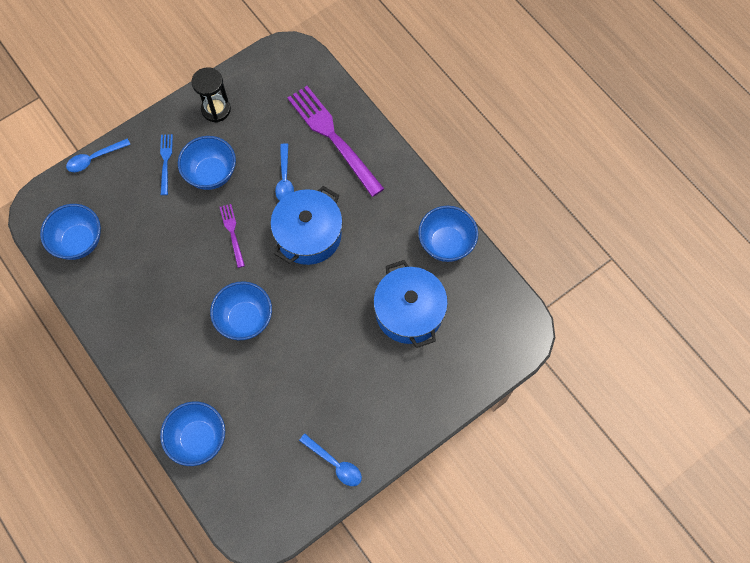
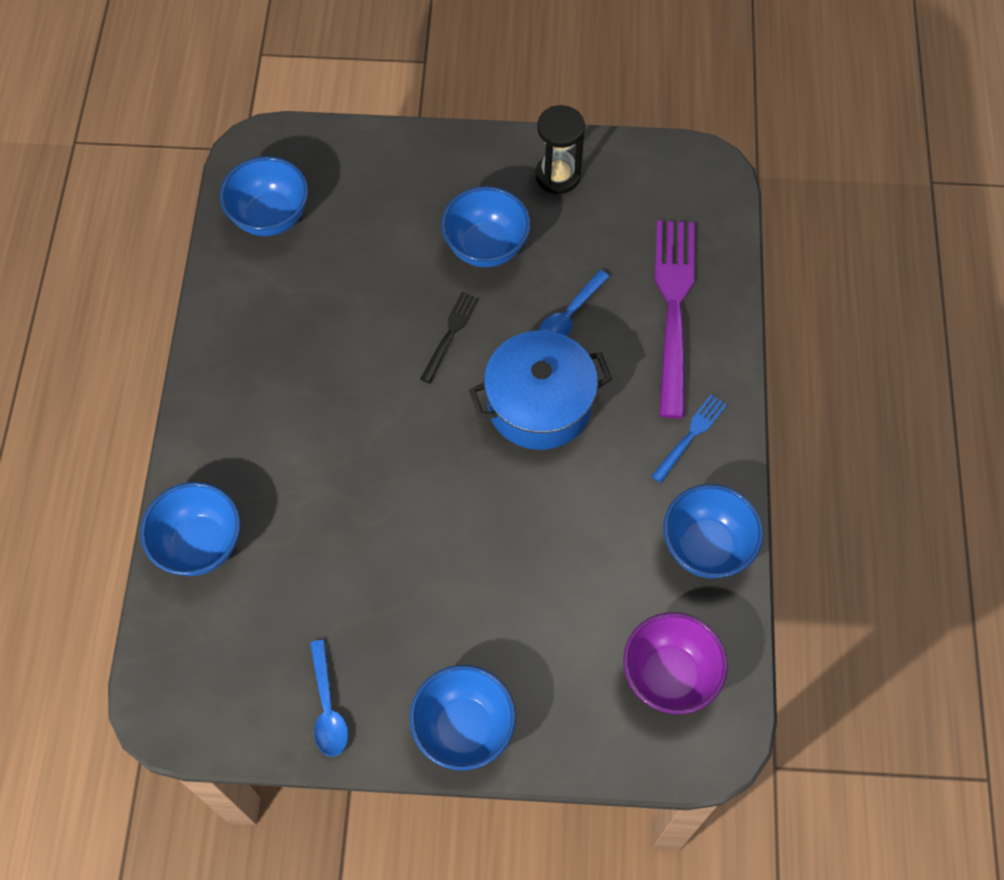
camera: 40 degrees right, 5 degrees down
(94, 158) = (369, 135): blue spoon -> none
(165, 161) = (446, 194): blue fork -> blue fork (691, 435)
(232, 232) = (450, 333): purple fork -> black fork
(245, 319) = (375, 447): blue bowl -> blue bowl (463, 728)
(409, 312) = (583, 595): blue pot -> none
(479, 317) = (669, 675): none -> purple bowl

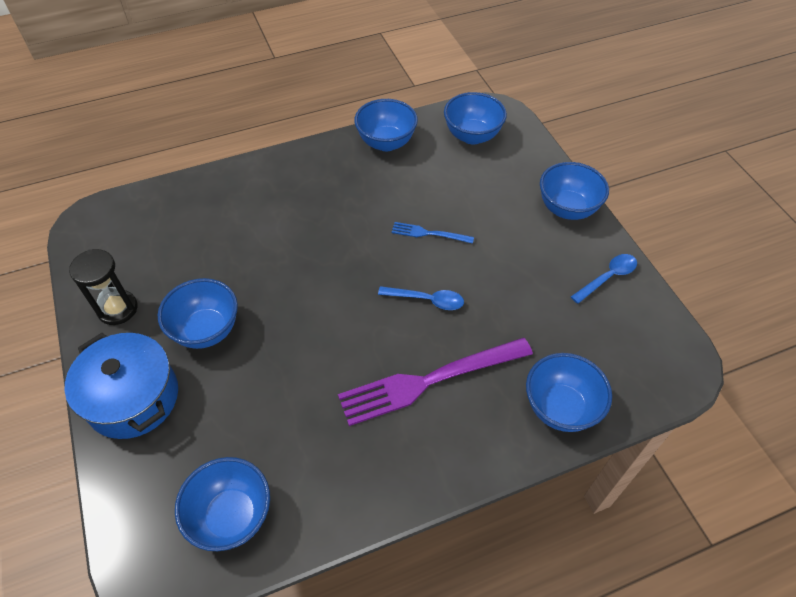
camera: 115 degrees left, 10 degrees down
(450, 333) = (297, 322): black fork -> none
(539, 404) = (331, 249): blue pot -> blue pot (133, 398)
(569, 315) = (250, 257): blue spoon -> blue spoon (427, 300)
(669, 675) = (472, 136): purple bowl -> blue bowl
(673, 306) = (219, 205): purple fork -> purple fork (428, 382)
(691, 435) = (315, 169): blue fork -> blue fork (428, 233)

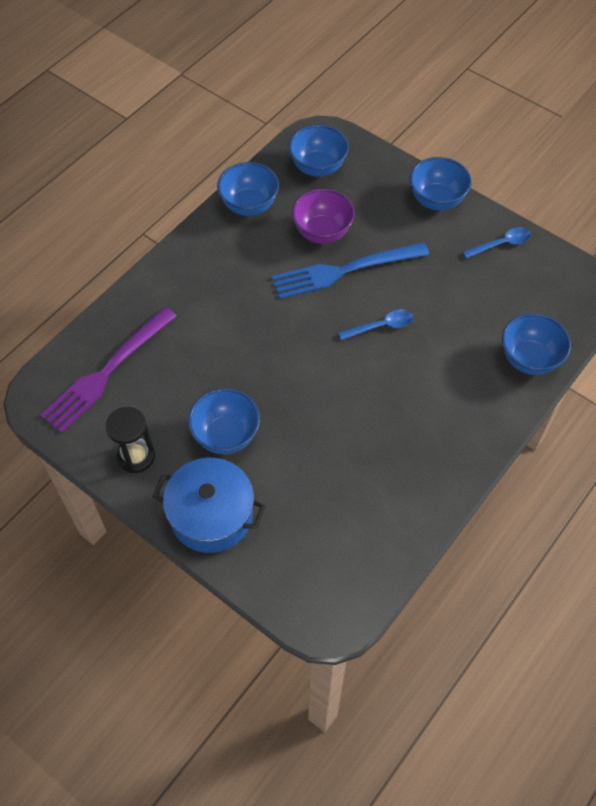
camera: 30 degrees left, 5 degrees up
(232, 516) = (357, 553): blue bowl -> none
(428, 233) = (343, 271): blue fork -> blue fork, size x2.10
(428, 382) = (425, 388): purple fork -> purple fork (106, 373)
(434, 192) = (322, 232): none -> purple bowl
(607, 277) = (501, 244): blue spoon -> blue spoon turned 45 degrees clockwise

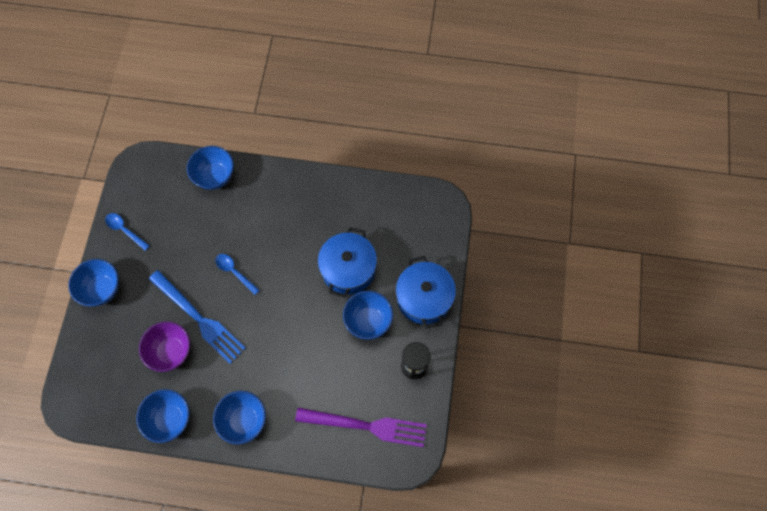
camera: 120 degrees left, 10 degrees up
(308, 447) = (348, 269): none -> blue pot
(318, 167) = (106, 389): blue bowl -> blue bowl (243, 420)

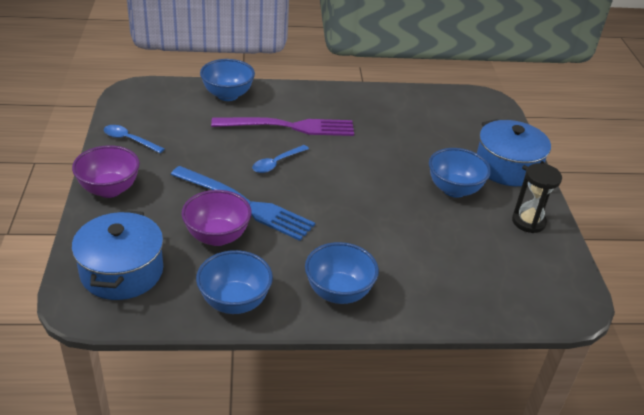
camera: 15 degrees left, 30 degrees down
(102, 289) = (109, 189): blue bowl -> purple bowl
(234, 272) = (276, 163): blue spoon -> blue spoon turned 75 degrees counterclockwise
(348, 269) = (410, 151): blue pot -> blue pot (122, 271)
(367, 426) = (502, 280): purple fork -> purple fork (290, 127)

